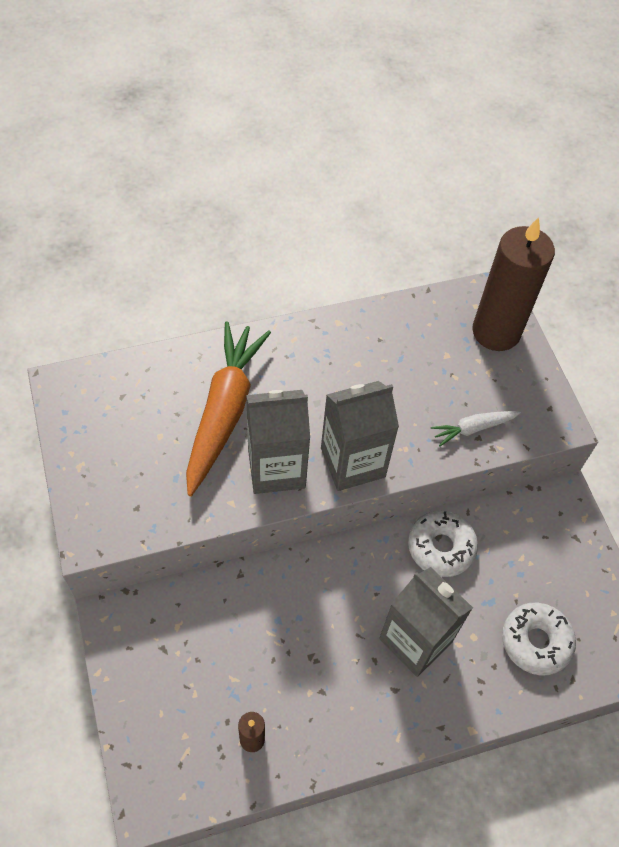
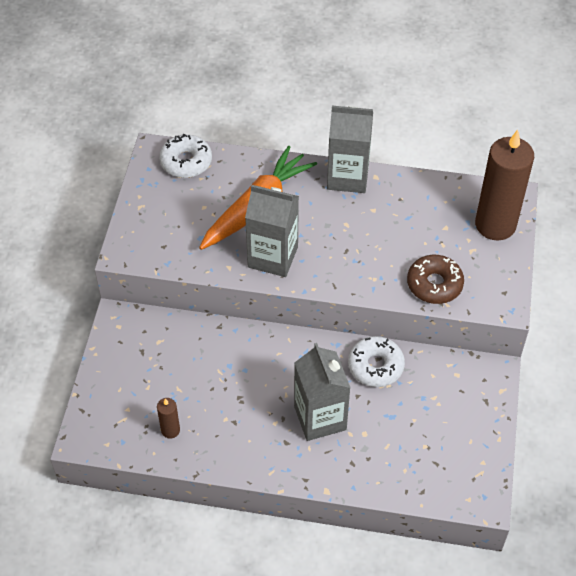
camera: 30 degrees right, 5 degrees down
(352, 462) = (330, 273): grey carton -> grey carton (348, 177)
(473, 428) = (434, 284): white carrot -> brown donut
(535, 641) = (409, 456): white donut -> white donut (186, 162)

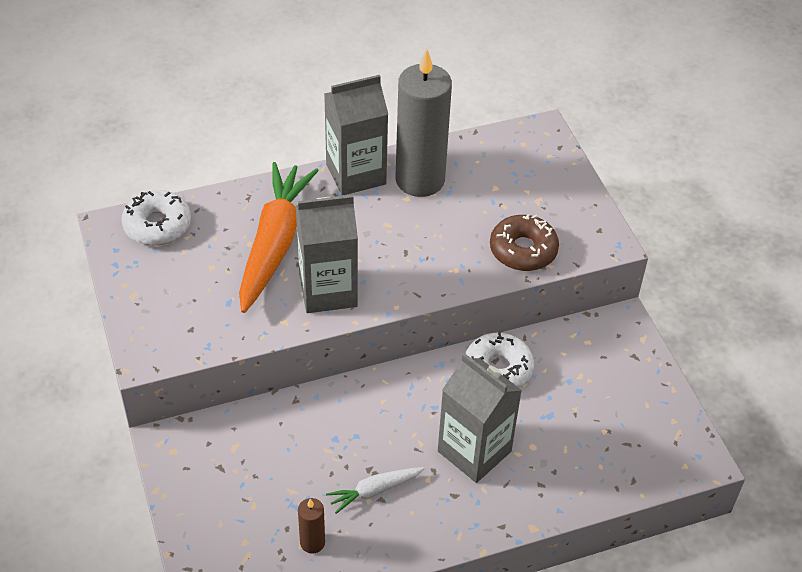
camera: 30 degrees left, 5 degrees down
(233, 414) = (374, 491): none -> white carrot
(392, 199) = (420, 180): none -> grey candle
(495, 225) = (544, 165): brown candle -> none

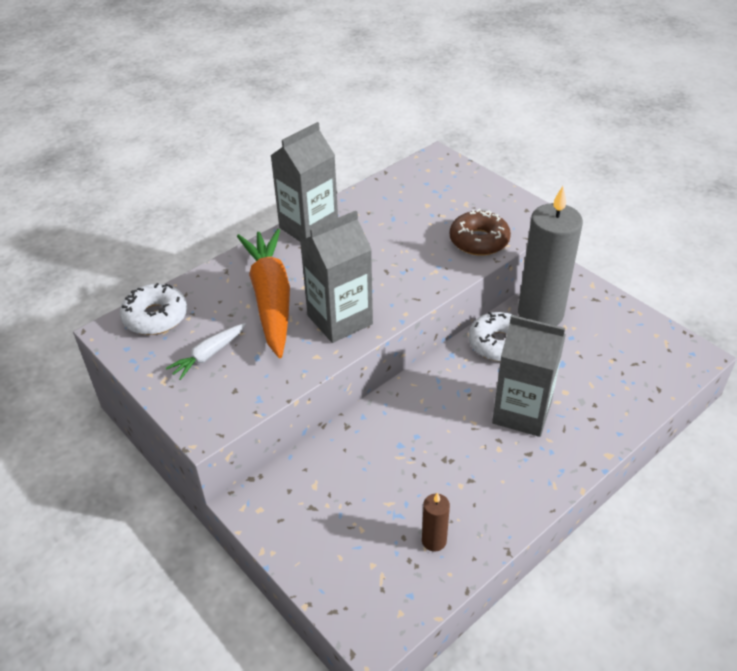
camera: 20 degrees left, 5 degrees down
(374, 491) = (460, 475): white carrot -> white carrot (208, 355)
(420, 180) = (364, 216): grey candle -> grey candle (540, 314)

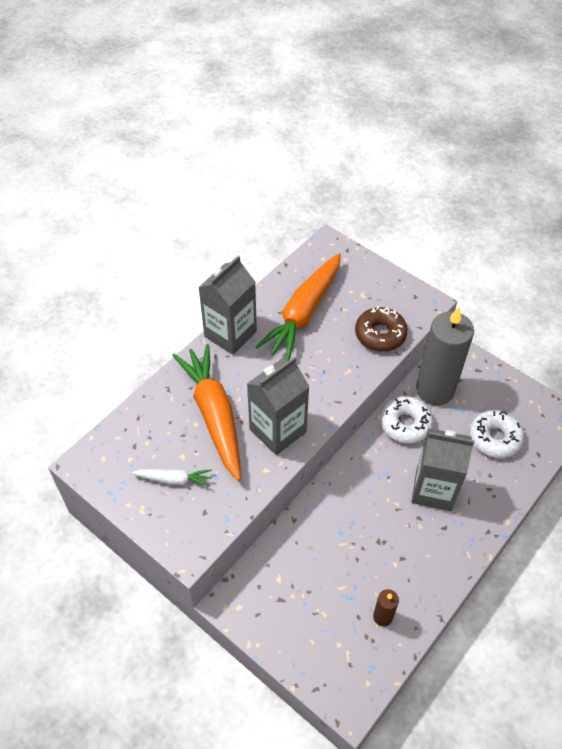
camera: 10 degrees left, 10 degrees up
(155, 317) = (118, 444): white donut -> white donut (494, 438)
(208, 355) = (174, 479): white carrot -> white carrot turned 120 degrees counterclockwise
(395, 215) = (303, 313): none -> orange carrot

